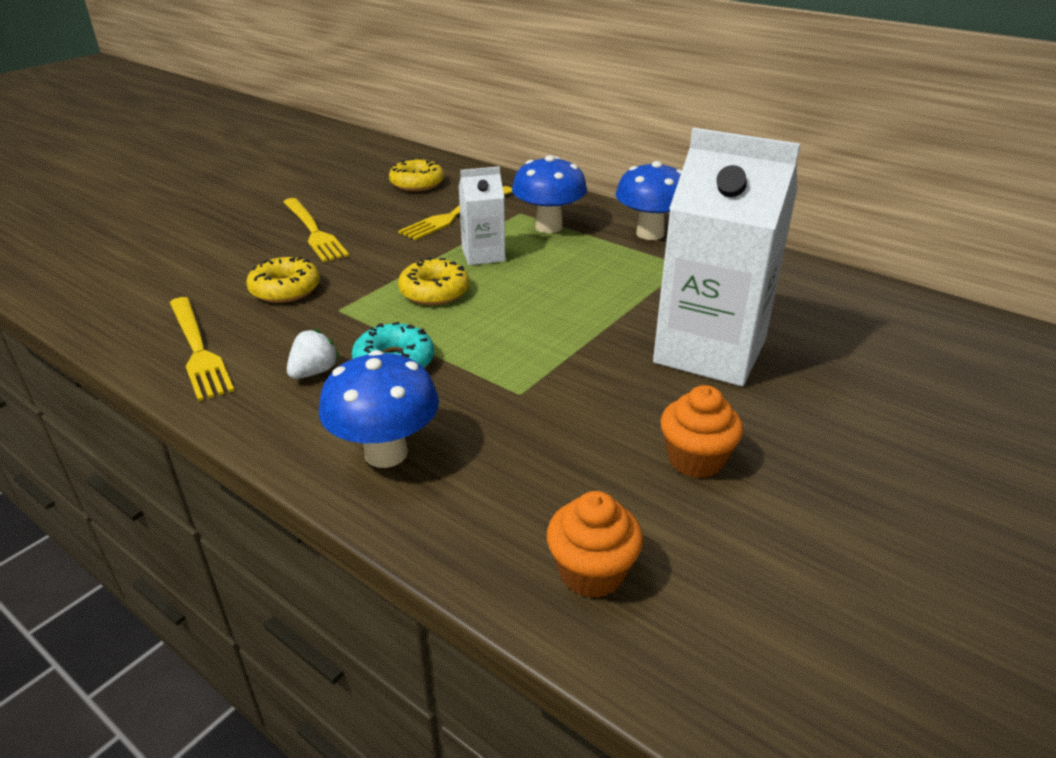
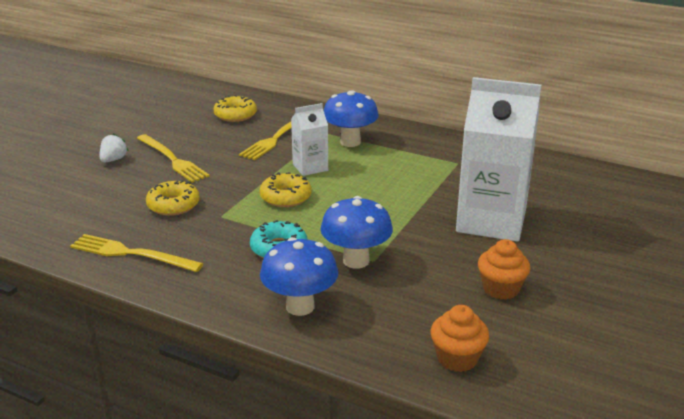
camera: 10 degrees left, 5 degrees down
(198, 350) = (131, 254): yellow fork -> yellow fork turned 150 degrees clockwise
(314, 372) = (225, 260): white strawberry -> white strawberry (113, 160)
(650, 233) = (426, 141): blue mushroom -> blue mushroom (356, 261)

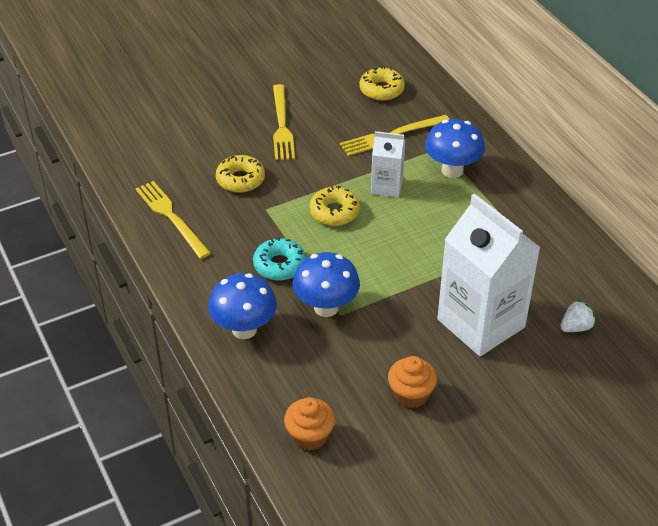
camera: 35 degrees right, 15 degrees up
(113, 160) = (236, 105): white strawberry -> white strawberry (576, 327)

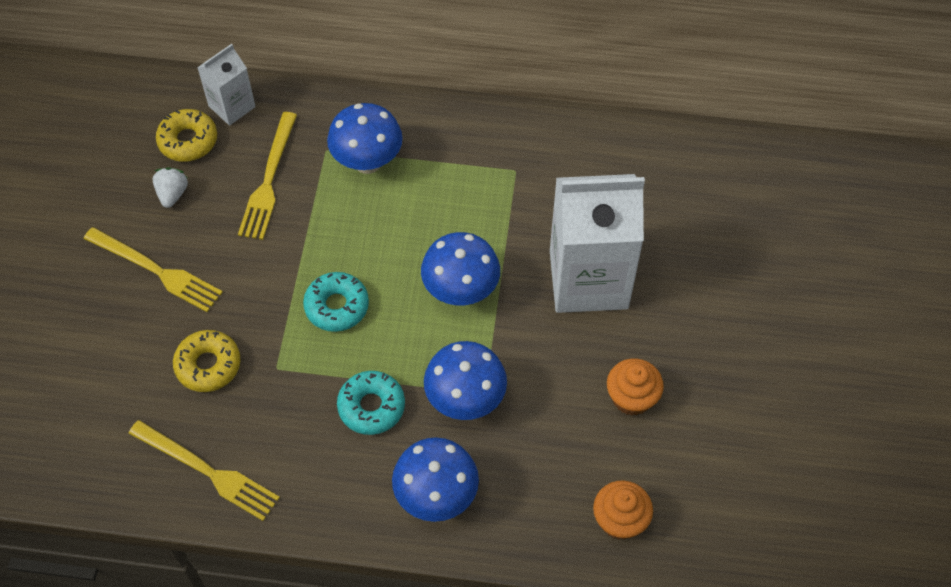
camera: 55 degrees left, 15 degrees up
(171, 217) = (207, 471): yellow fork -> yellow fork turned 150 degrees counterclockwise
(334, 212) = (337, 306): yellow donut -> turquoise donut
(387, 186) = (340, 234): white carton -> white carton (232, 106)
(404, 263) = (461, 291): none -> blue mushroom
(576, 327) = (650, 207): white strawberry -> white strawberry (172, 194)

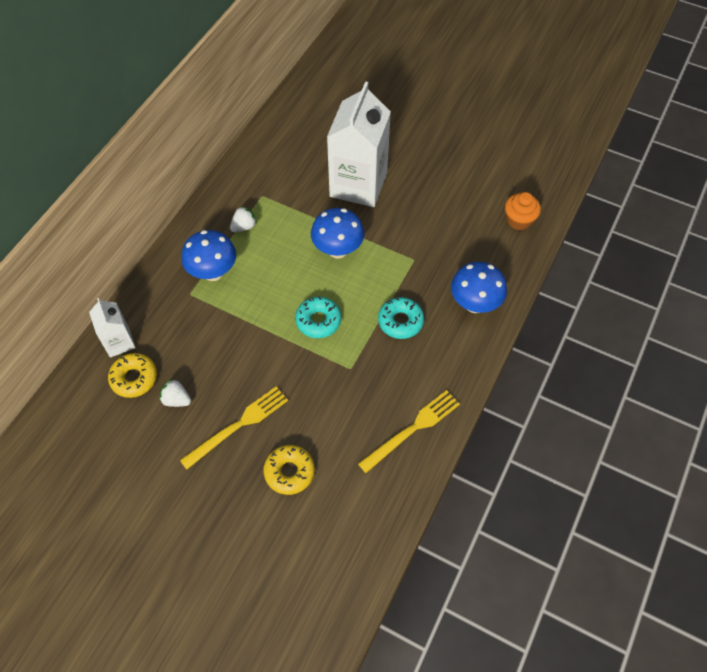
camera: 70 degrees left, 0 degrees up
(208, 365) = (331, 409): yellow donut -> yellow donut (289, 472)
(269, 180) = (197, 335): yellow fork -> none
(454, 169) = (244, 227): none -> white strawberry
(465, 400) = (415, 270): blue mushroom -> none
(631, 398) = (445, 190): orange cupcake -> none

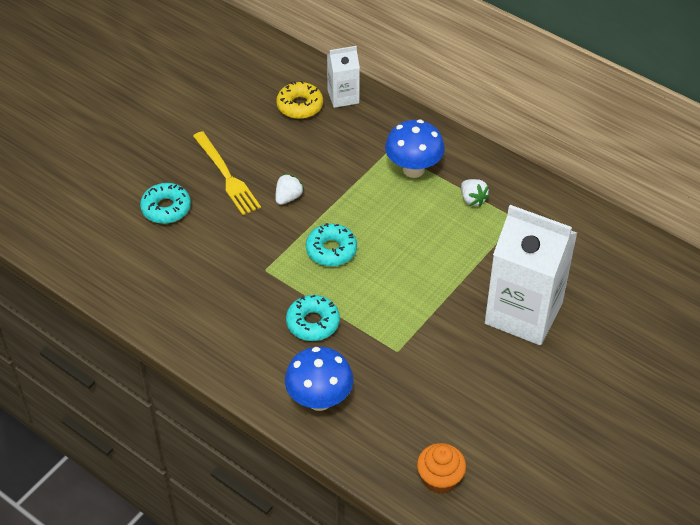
camera: 100 degrees right, 10 degrees down
(176, 399) = (268, 134): white strawberry -> white strawberry (288, 197)
(289, 472) = (166, 208): yellow donut -> turquoise donut
(338, 250) = (424, 279): blue mushroom -> none
(412, 429) = (178, 311): yellow fork -> none

